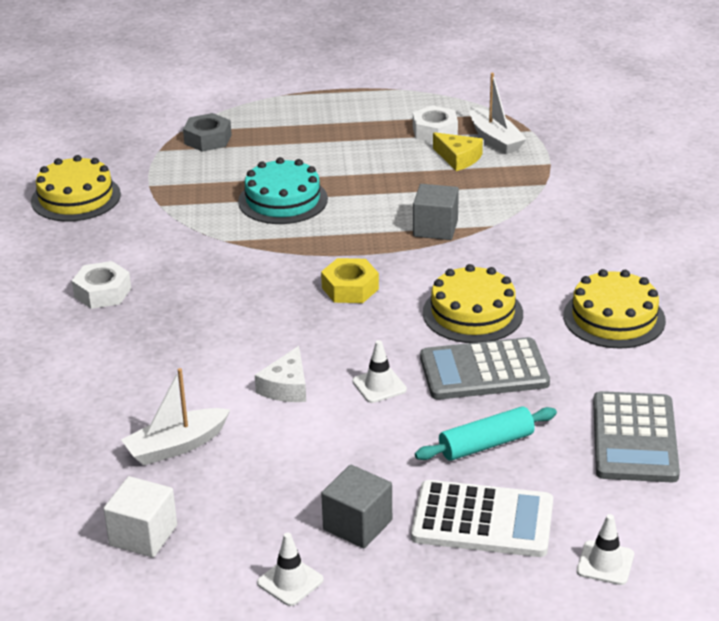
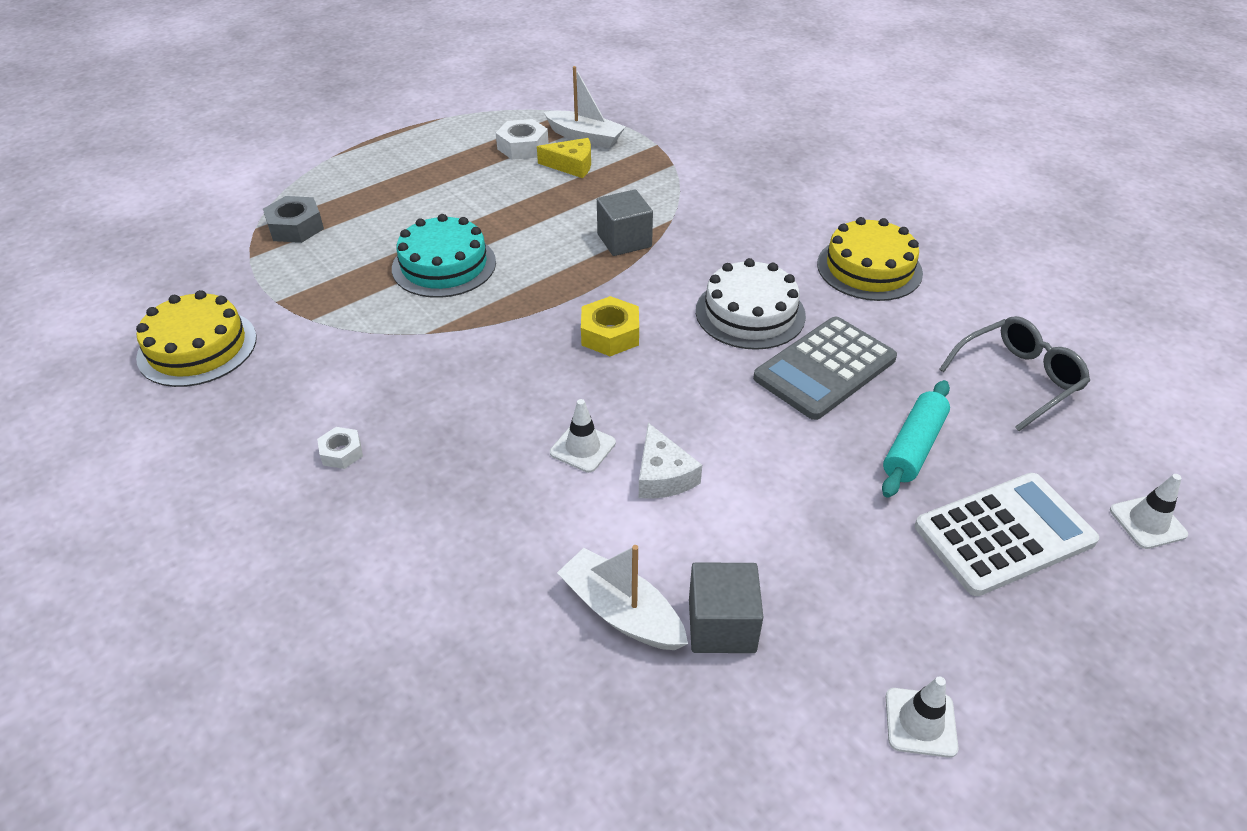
camera: 35 degrees left, 10 degrees up
(102, 292) = (341, 452): white nut -> white nut, size x0.60
(143, 535) = (705, 760): white cube -> none
(176, 446) = (621, 612): white boat -> white boat turned 105 degrees clockwise
(357, 525) = (905, 606): grey cube -> grey cube (722, 625)
(379, 385) = (750, 429): white traffic cone -> white traffic cone (583, 448)
(472, 313) = (750, 313): yellow cake -> white cake
(634, 438) = (1018, 378): grey calculator -> grey glasses

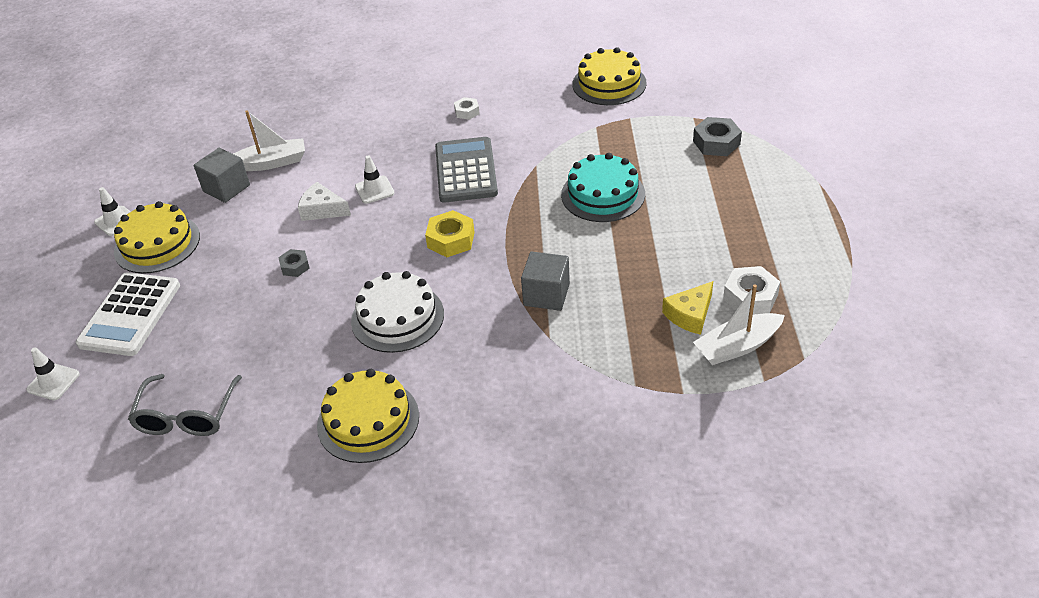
camera: 130 degrees right, 0 degrees up
(773, 434) = (295, 266): none -> grey nut
(825, 368) = (310, 322): grey calculator -> grey calculator (466, 171)
(894, 615) = (157, 244): none -> yellow cake
(913, 447) = (214, 320): turquoise rolling pin -> none

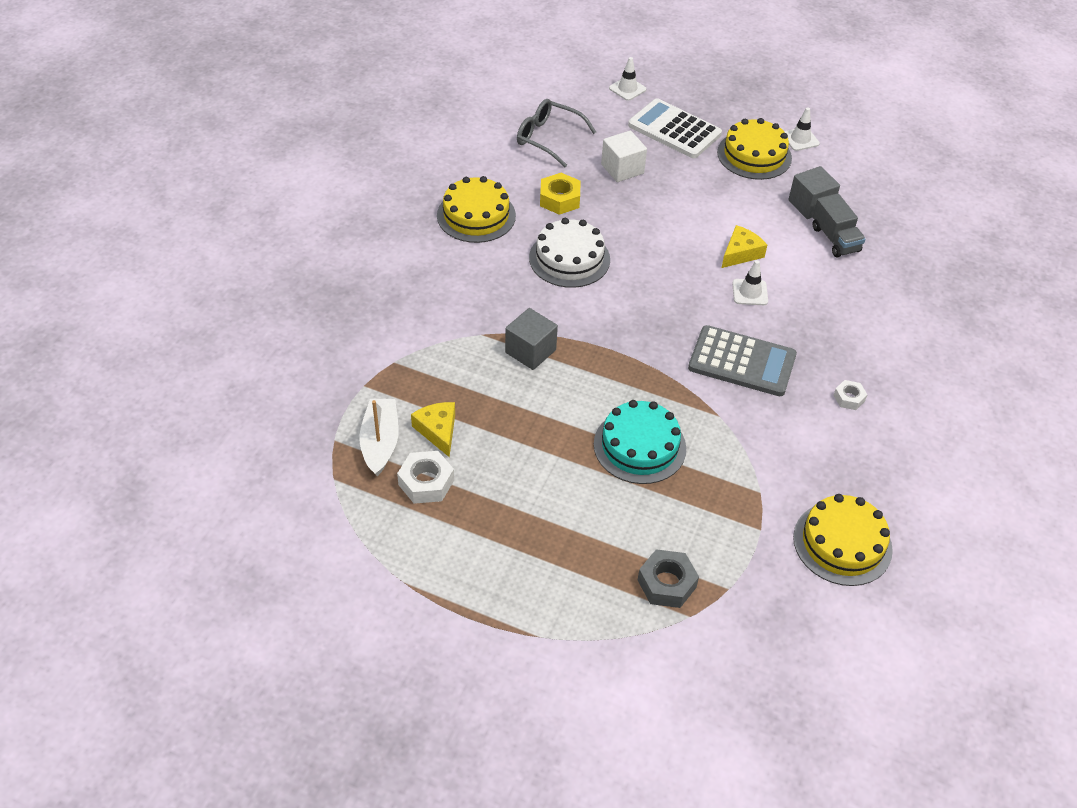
camera: 110 degrees right, 5 degrees up
(223, 331) = (622, 169): none -> white cube
(271, 163) = (835, 239): white boat -> grey truck
(295, 266) = (672, 220): grey nut -> none
(322, 210) = (740, 253): white cheese -> yellow cheese
(451, 240) = (643, 318): yellow nut -> yellow nut (559, 199)

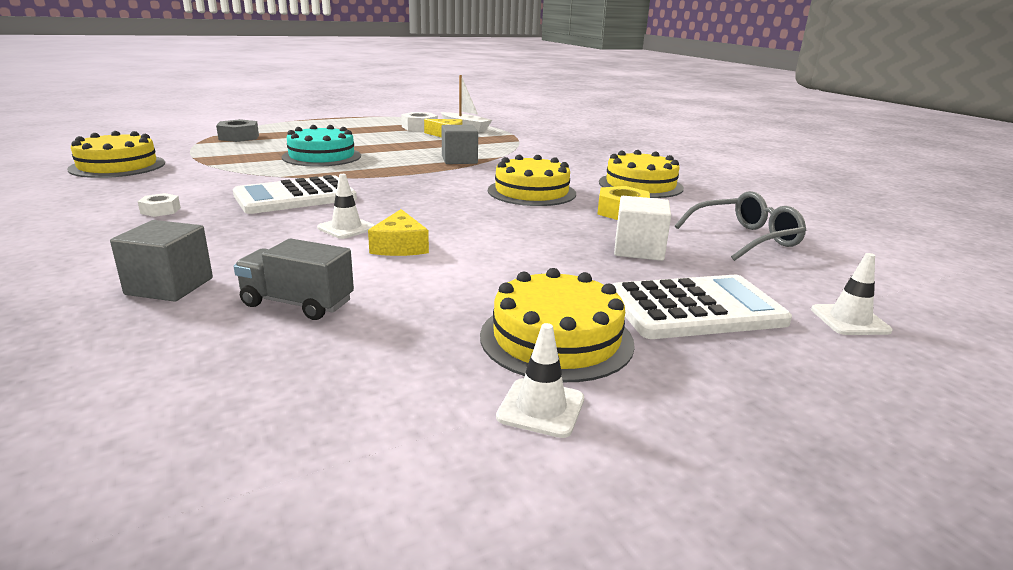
camera: 130 degrees right, 25 degrees down
(569, 258) = (531, 192): white cake -> yellow cake
(742, 362) = (295, 197): grey calculator -> white calculator
(810, 205) = (382, 322): grey cube -> grey cube (169, 286)

